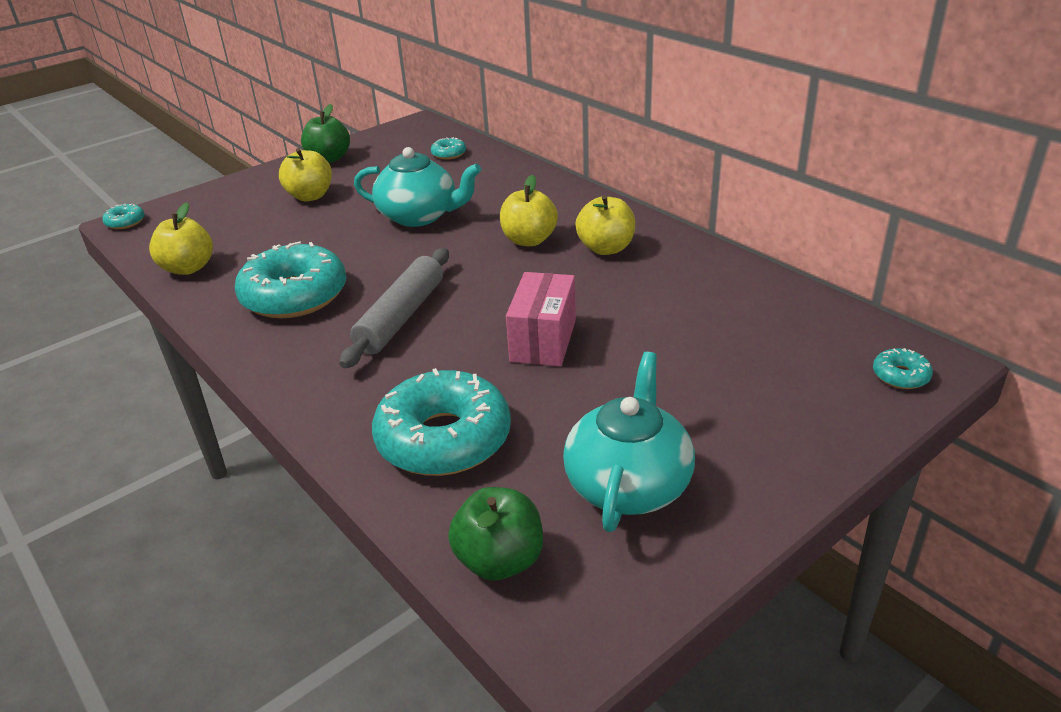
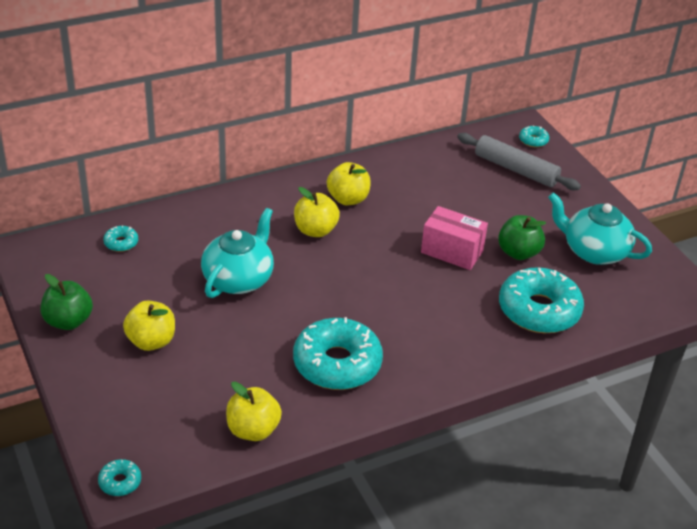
camera: 80 degrees left, 5 degrees up
(401, 317) = (395, 310): grey rolling pin -> grey rolling pin (516, 169)
(499, 560) = (639, 306): green apple -> green apple (518, 253)

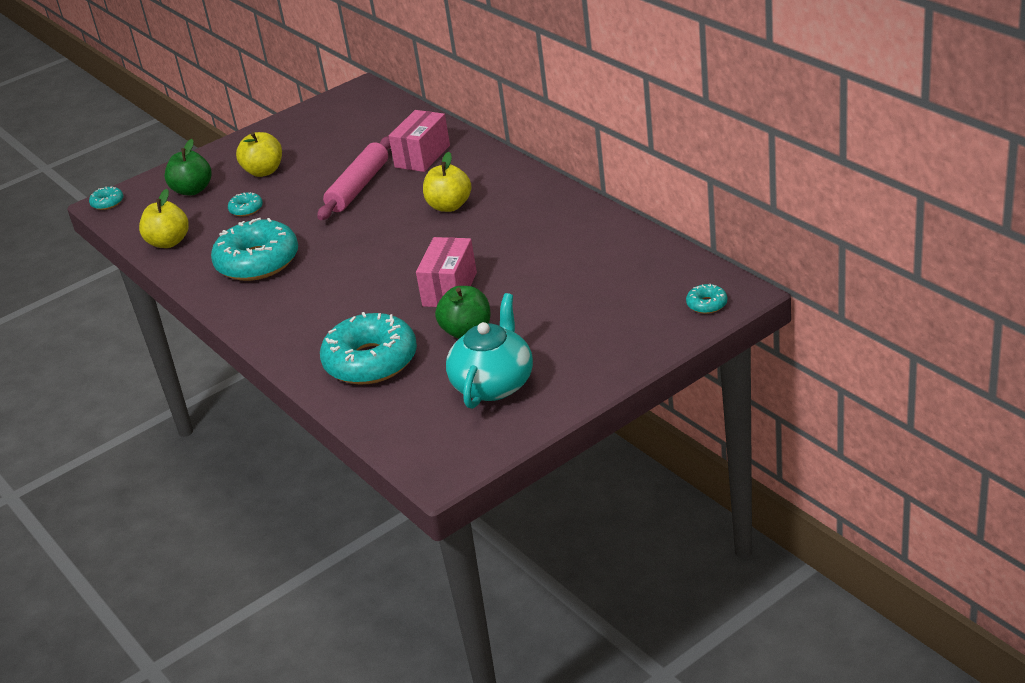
camera: 85 degrees right, 5 degrees down
(68, 321) = (278, 132): green apple -> green apple (192, 190)
(121, 243) = (387, 123): turquoise donut -> turquoise donut (246, 209)
(210, 231) = (422, 156): none -> pink box
(238, 279) = (358, 187): turquoise teapot -> pink rolling pin
(348, 199) = (511, 211): yellow apple -> none
(516, 169) = (632, 302): grey rolling pin -> none

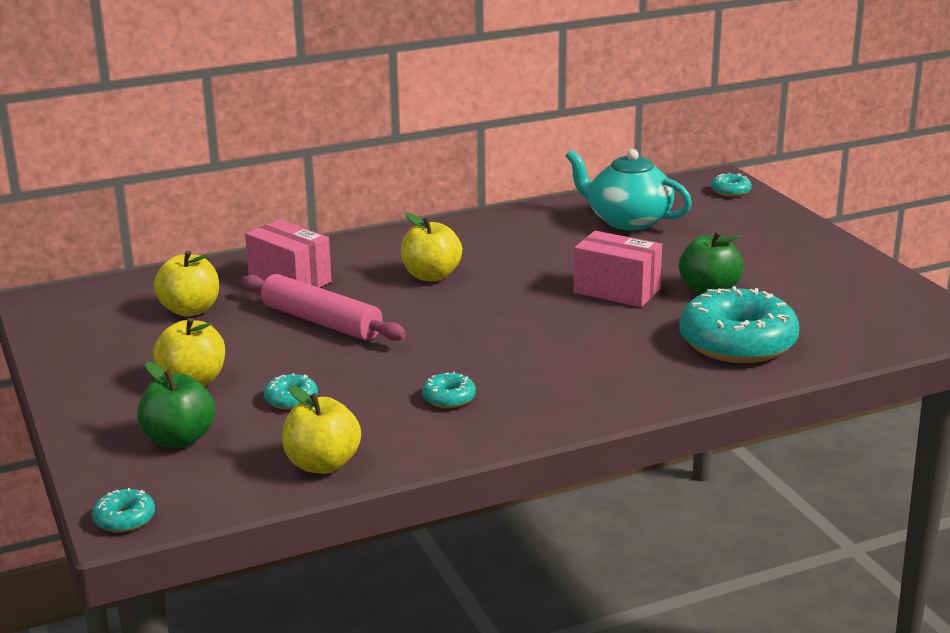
camera: 80 degrees left, 10 degrees down
(257, 262) = (449, 398): turquoise donut -> turquoise donut, size x0.43
(362, 138) = (190, 310): none -> yellow apple
(493, 384) = (815, 286): turquoise teapot -> turquoise teapot (627, 220)

